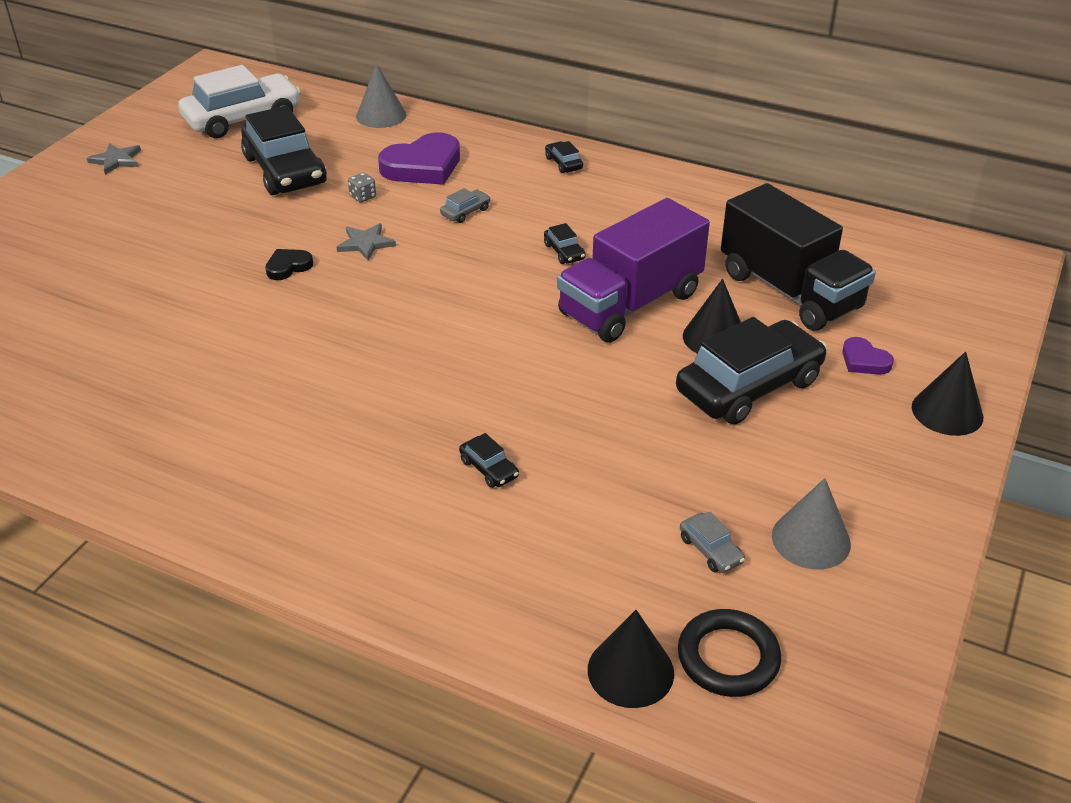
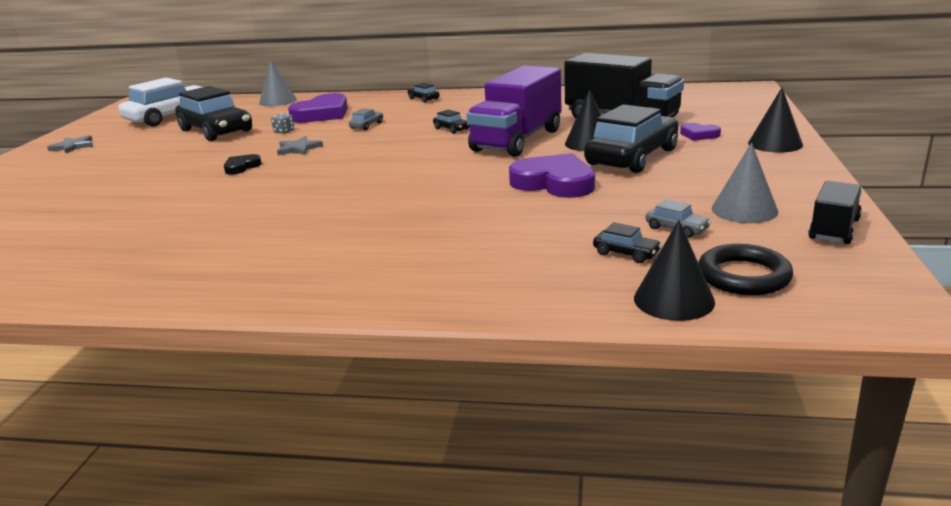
camera: 15 degrees left, 15 degrees down
(489, 468) = (469, 225): black car -> black car (626, 253)
(625, 413) = (554, 183): none -> purple heart
(886, 610) = (833, 229): none -> black truck

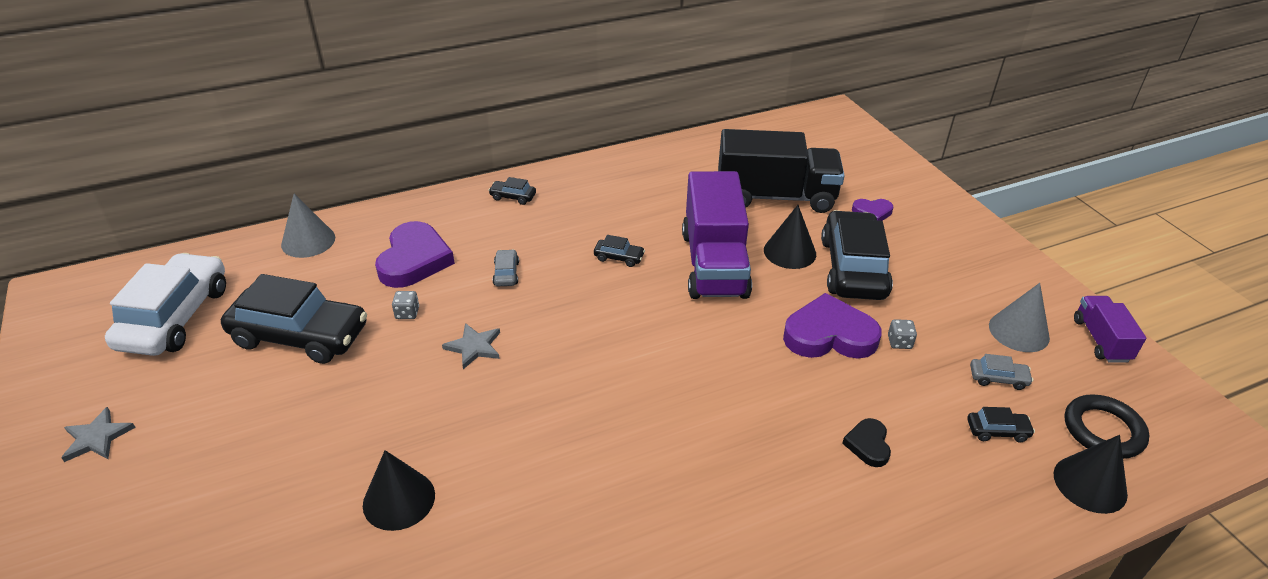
camera: 35 degrees left, 15 degrees up
(241, 167) = (445, 409): black heart -> black heart (868, 445)
(611, 196) = (899, 342): none -> grey dice
(775, 144) = (946, 214): black cone -> black cone (399, 499)
(833, 229) = (1101, 340): black truck -> purple truck

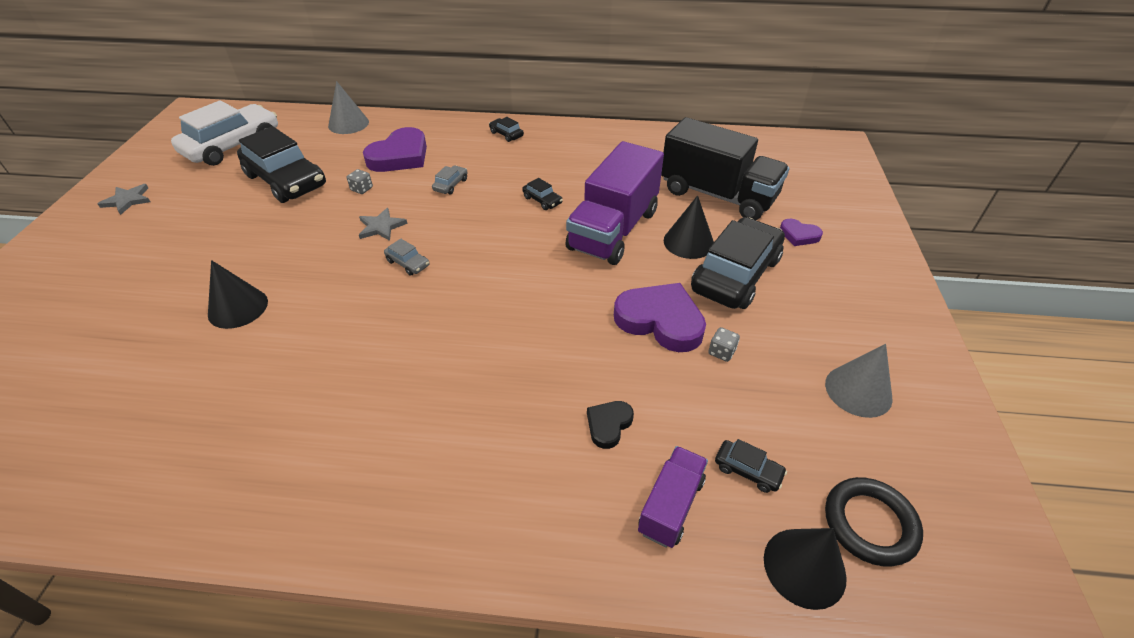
camera: 30 degrees right, 5 degrees up
(998, 378) = (794, 424): grey car -> grey car (408, 263)
(1101, 340) = (950, 436): purple truck -> purple truck (671, 506)

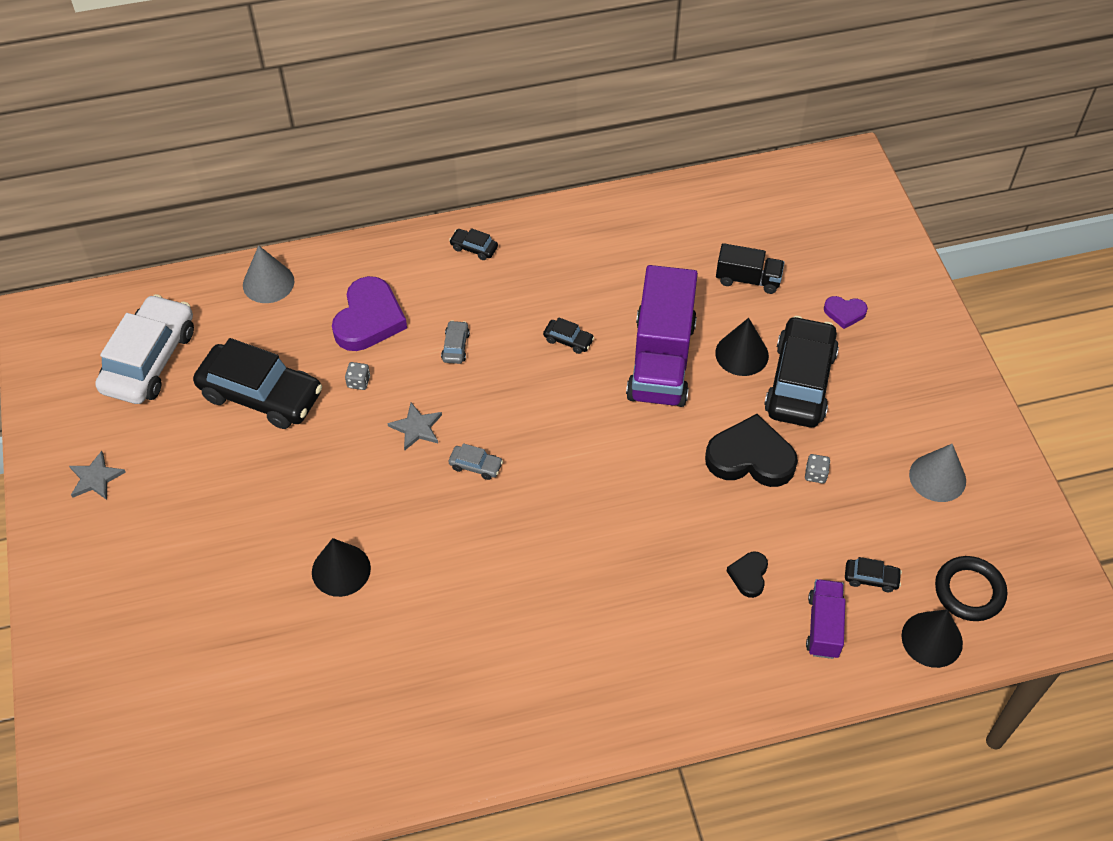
camera: 20 degrees left, 10 degrees up
(660, 321) = (750, 457): purple heart -> black heart
(717, 195) = (748, 279): black truck -> black truck, size x0.51

